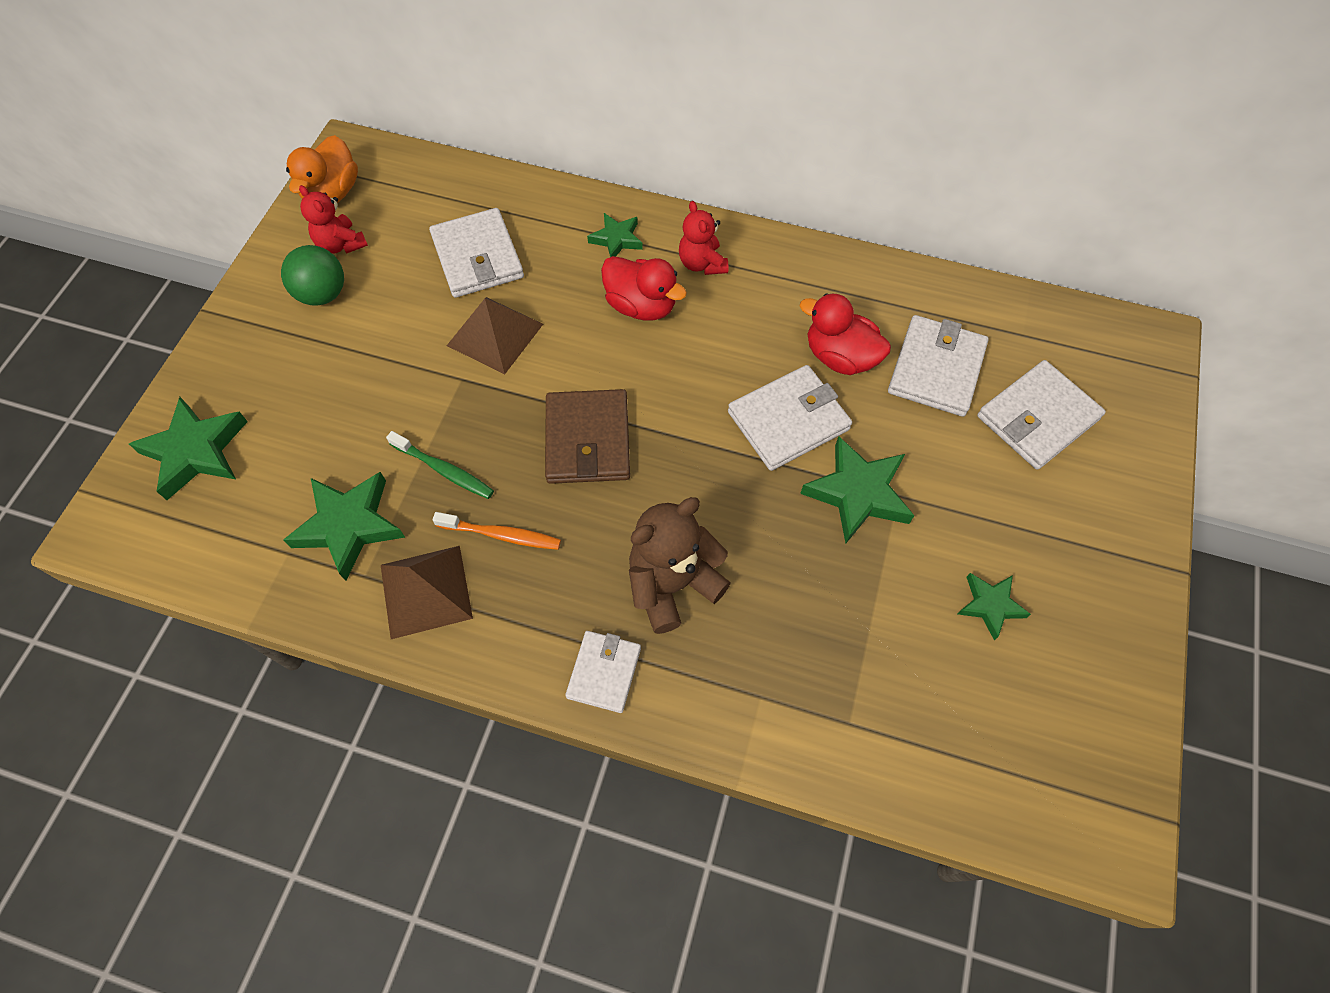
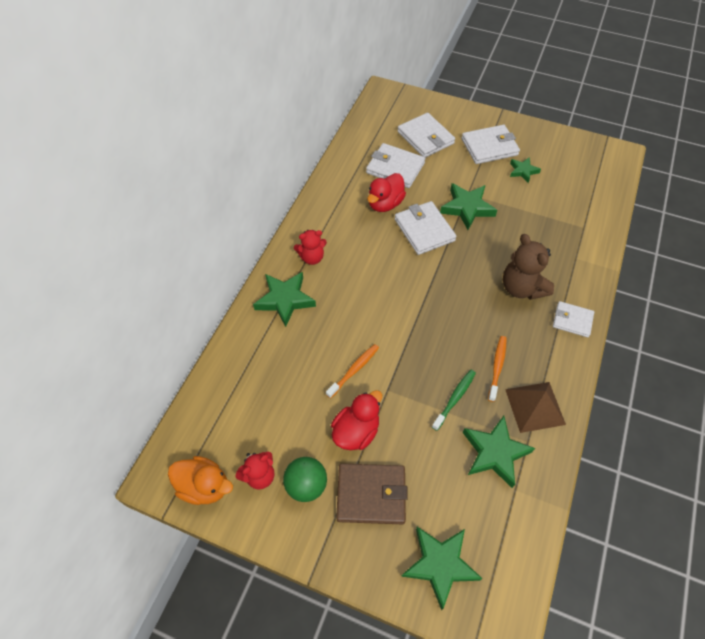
camera: 85 degrees left, 5 degrees down
(478, 257) = (287, 381): white wallet -> white wallet (489, 147)
(495, 334) = (354, 370): brown pyramid -> orange toothbrush
(588, 440) = (434, 322): brown wallet -> brown wallet (371, 494)
(616, 239) = (285, 300): green star -> green star, size x1.71
(641, 306) = (340, 290): red duck -> red duck (356, 431)

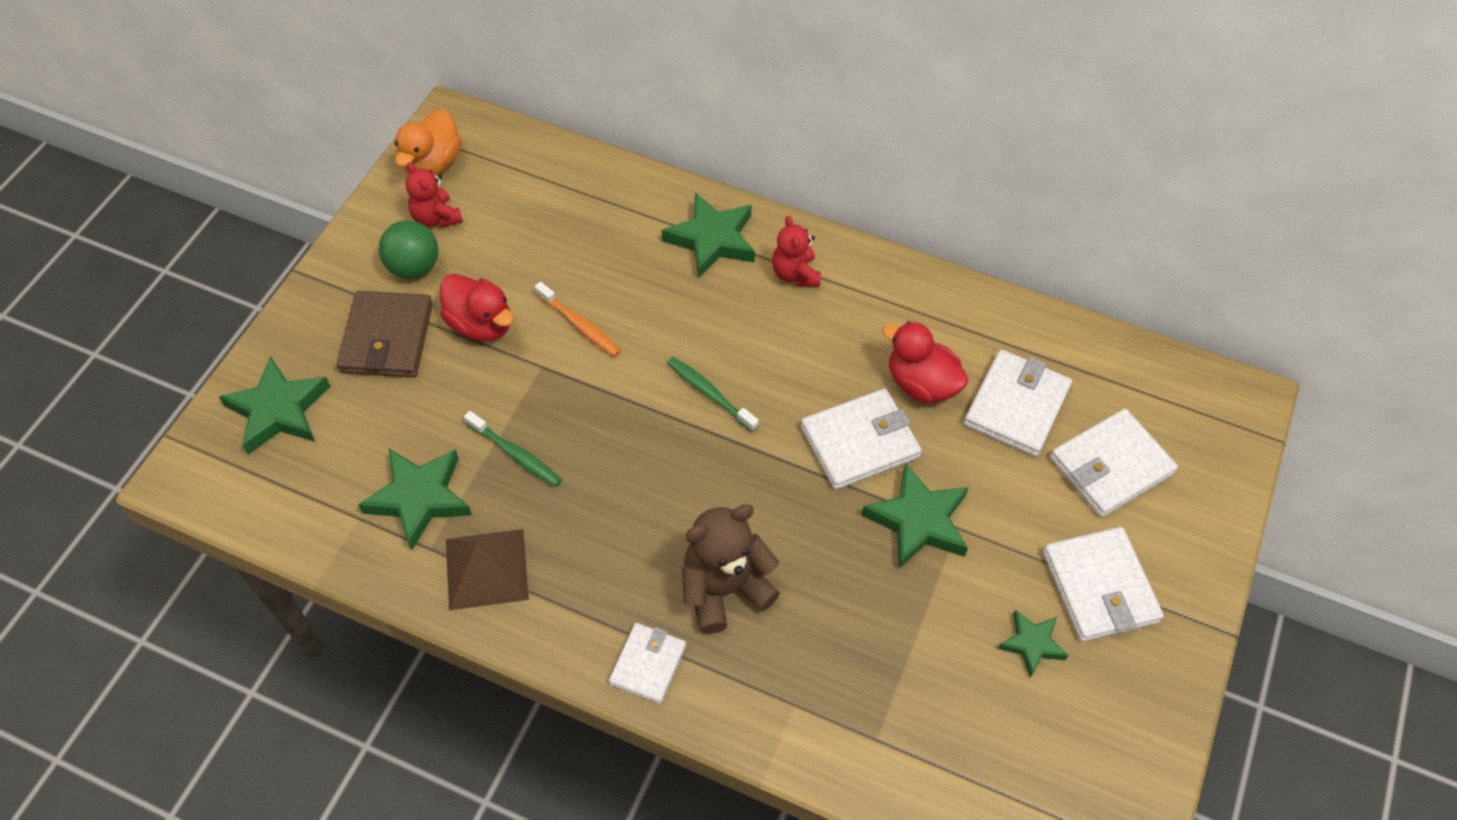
camera: 90 degrees right, 0 degrees up
(400, 297) = (710, 394): none -> green toothbrush
(497, 367) = (564, 523): orange toothbrush -> none

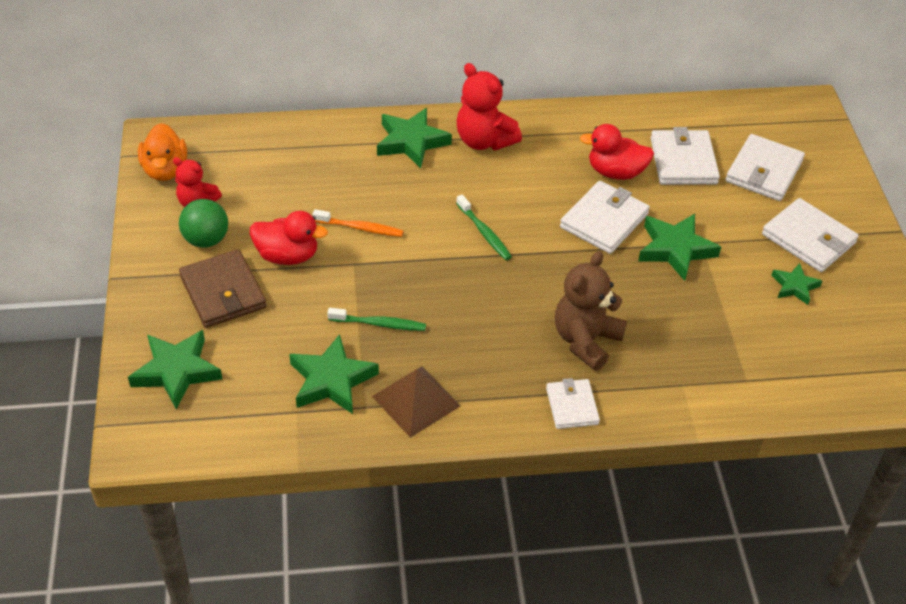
camera: 30 degrees left, 10 degrees down
(710, 394) = (484, 233): green toothbrush -> green toothbrush turned 135 degrees counterclockwise
(795, 274) = (484, 141): red teddy bear -> red teddy bear, size x1.58

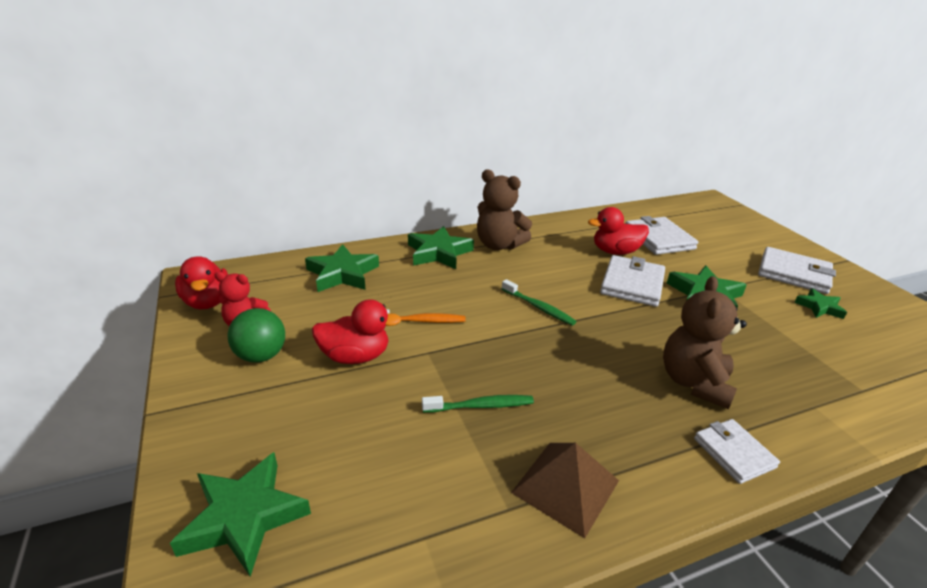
camera: 15 degrees left, 15 degrees down
(165, 170) = (207, 302): orange duck -> red duck
(223, 292) = (291, 405): brown wallet -> none
(331, 380) = (453, 482): green star -> green star (342, 274)
(484, 141) = (499, 245): red teddy bear -> brown teddy bear
(764, 171) = (720, 238): white wallet -> none

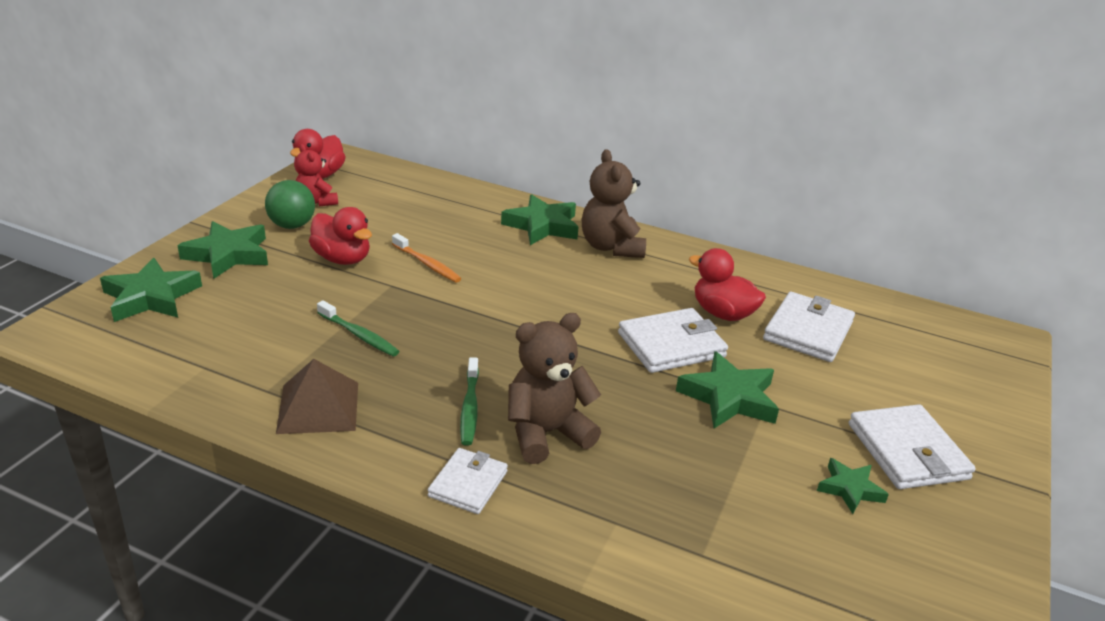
camera: 45 degrees right, 0 degrees up
(342, 274) = (436, 202): green star -> green star (228, 255)
(538, 307) = (537, 309): green toothbrush -> green toothbrush (470, 407)

